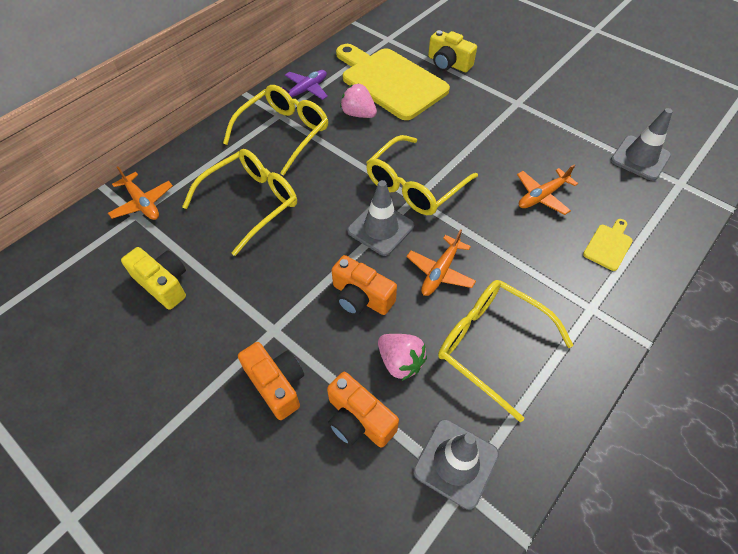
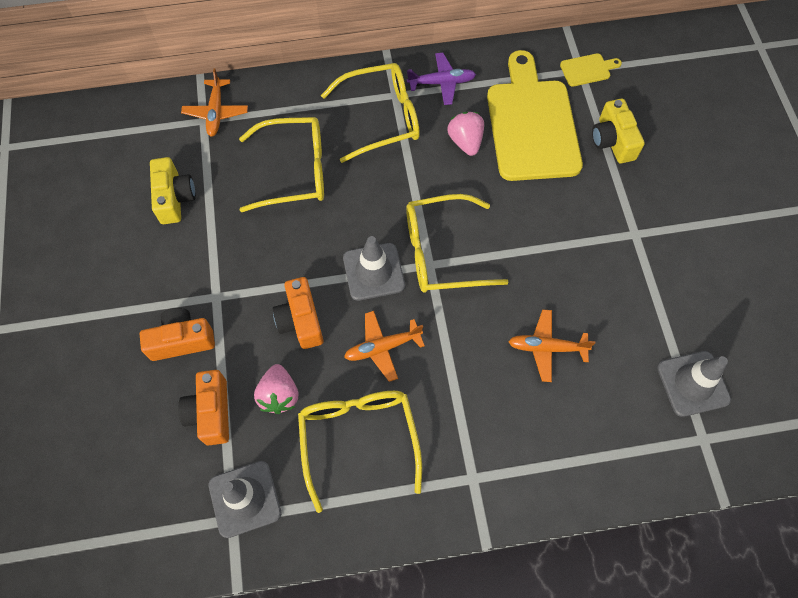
camera: 40 degrees right, 10 degrees up
(276, 384) = (182, 340): orange camera -> orange camera turned 105 degrees counterclockwise
(608, 245) = (554, 439): yellow cutting board -> yellow cutting board (587, 69)

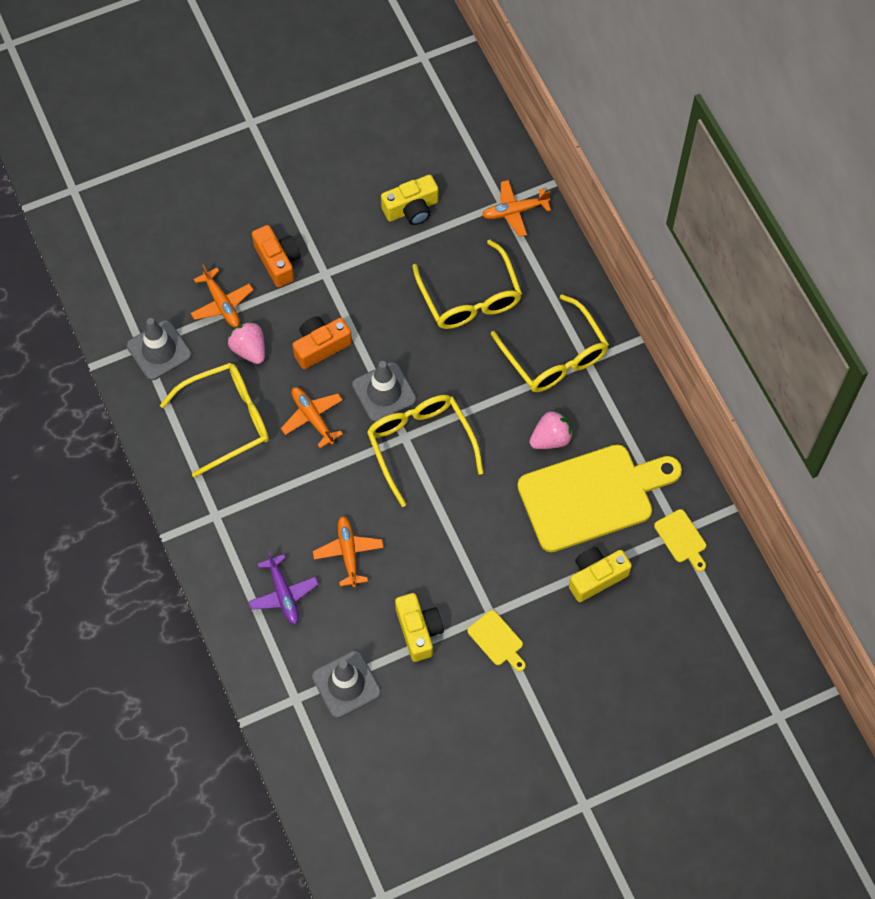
camera: 75 degrees right, 0 degrees up
(211, 412) = (222, 303): orange camera -> orange plane
(279, 395) = (249, 349): pink strawberry -> pink strawberry turned 75 degrees clockwise
(442, 83) = (616, 401): purple plane -> purple plane (283, 594)
(643, 301) = (418, 630): none -> yellow camera
(663, 235) = (497, 640): none -> yellow cutting board

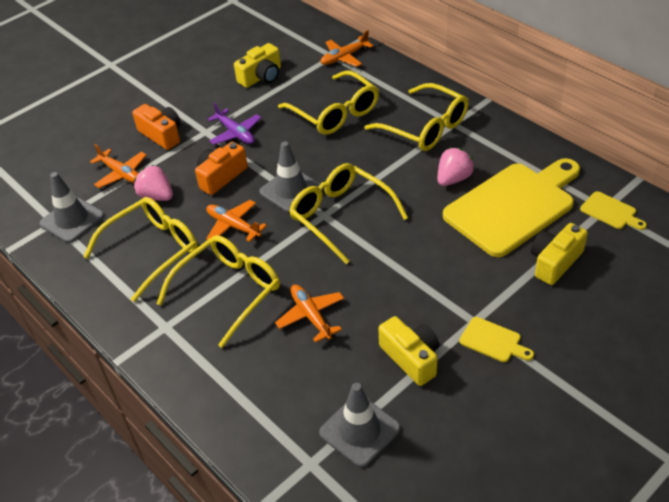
camera: 15 degrees left, 20 degrees down
(283, 594) = (259, 370): purple plane -> purple plane (236, 133)
(284, 496) = (229, 291): none -> yellow glasses

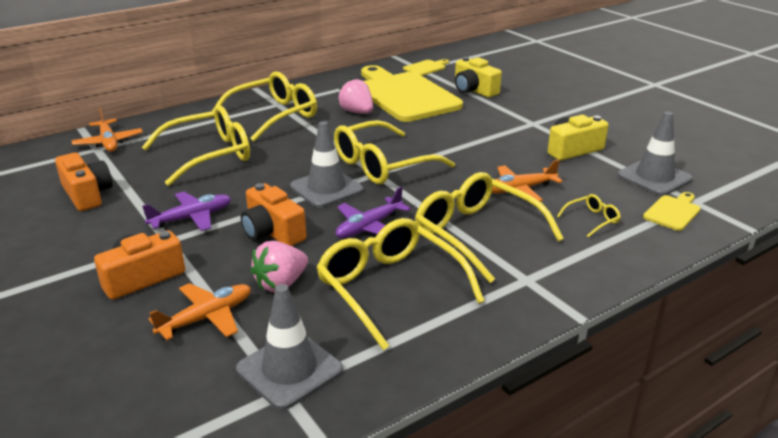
camera: 85 degrees left, 15 degrees down
(233, 226) = (369, 227): orange plane -> purple plane
(261, 77) = (87, 194): yellow camera -> orange camera
(262, 371) = (592, 220): none -> yellow glasses
(493, 341) = (554, 119): yellow cutting board -> yellow cutting board (673, 212)

